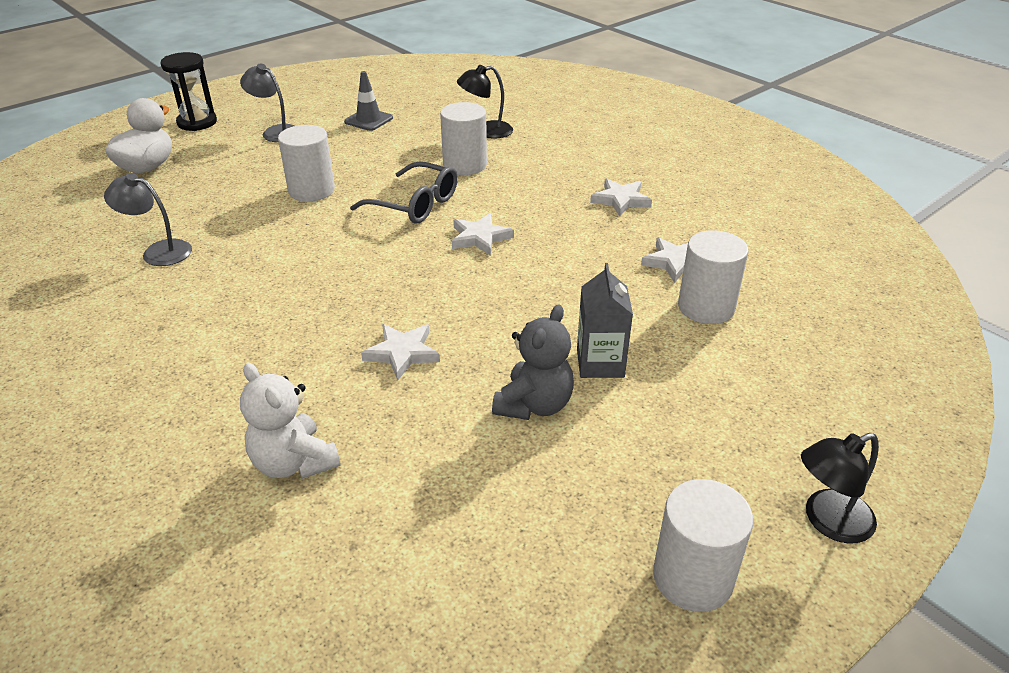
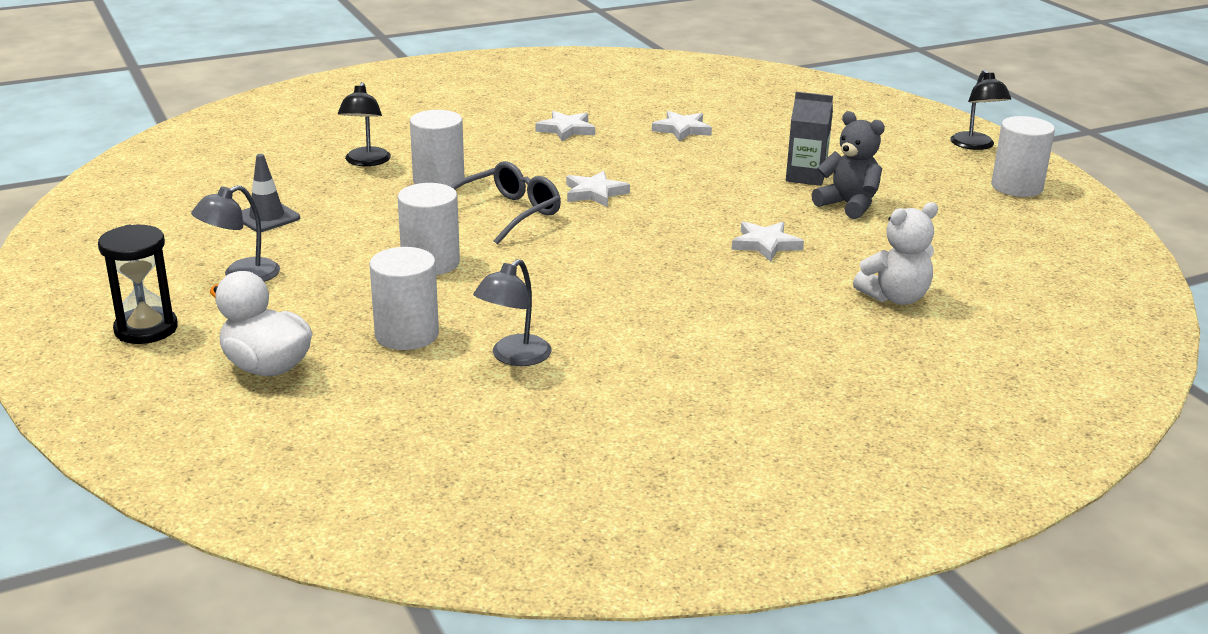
camera: 75 degrees left, 10 degrees down
(706, 307) = (749, 132): white cylinder -> white cylinder (406, 334)

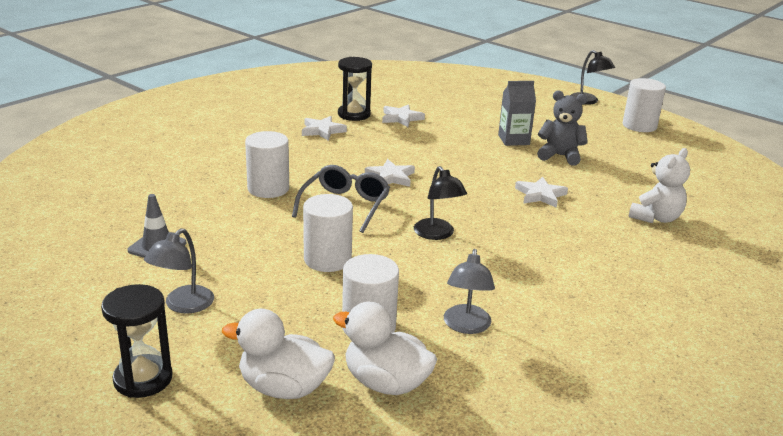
camera: 25 degrees left, 0 degrees up
(366, 162) = (195, 182): black lamp -> black lamp (437, 234)
(370, 387) = (386, 383): none -> white duck
(625, 117) = (354, 114): none -> black hourglass

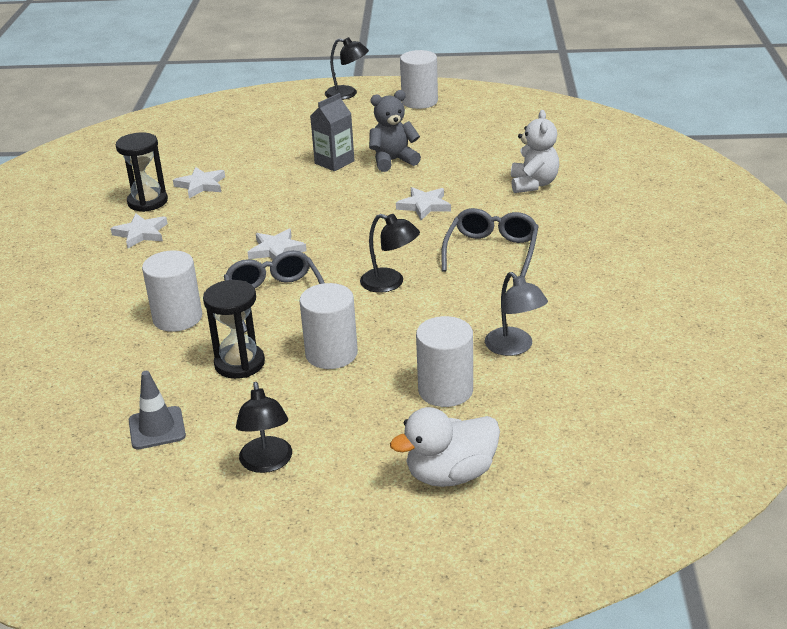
camera: 35 degrees left, 5 degrees up
(143, 379) = (330, 539): black hourglass -> black hourglass (239, 363)
(183, 305) = (267, 463): grey lamp -> black lamp
(386, 383) = (517, 424): white duck -> none
(549, 249) = (491, 251): none -> grey glasses

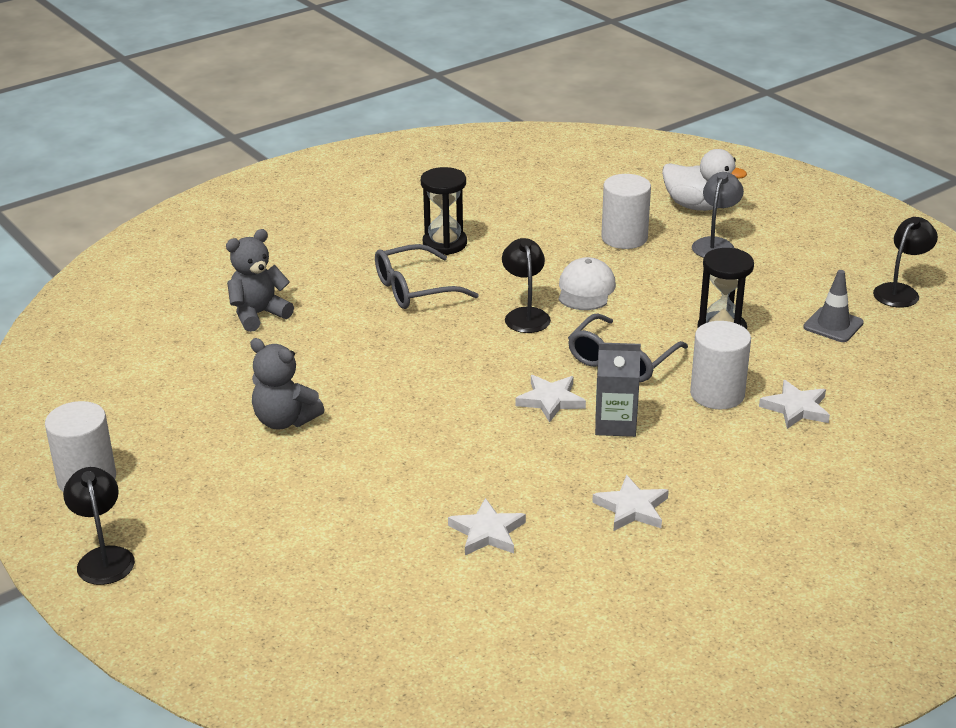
camera: 130 degrees left, 0 degrees up
(147, 202) = (569, 550): black hourglass -> black hourglass (444, 243)
(267, 463) = (789, 267): black lamp -> black lamp (900, 291)
(331, 354) = (652, 297): white cylinder -> none
(334, 162) = (328, 460): grey carton -> grey carton (615, 424)
(388, 327) = (586, 289): none -> white cap
(424, 206) = (369, 356): white star -> white star (796, 408)
(514, 347) = (540, 231): grey lamp -> grey lamp (715, 244)
(533, 184) = (258, 314): white teddy bear -> grey teddy bear

